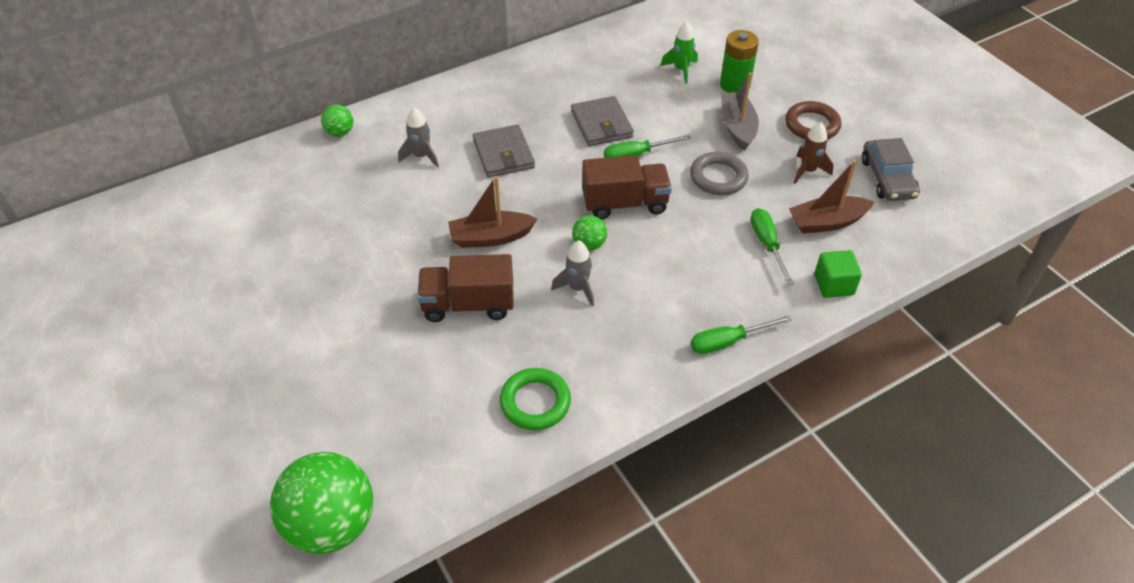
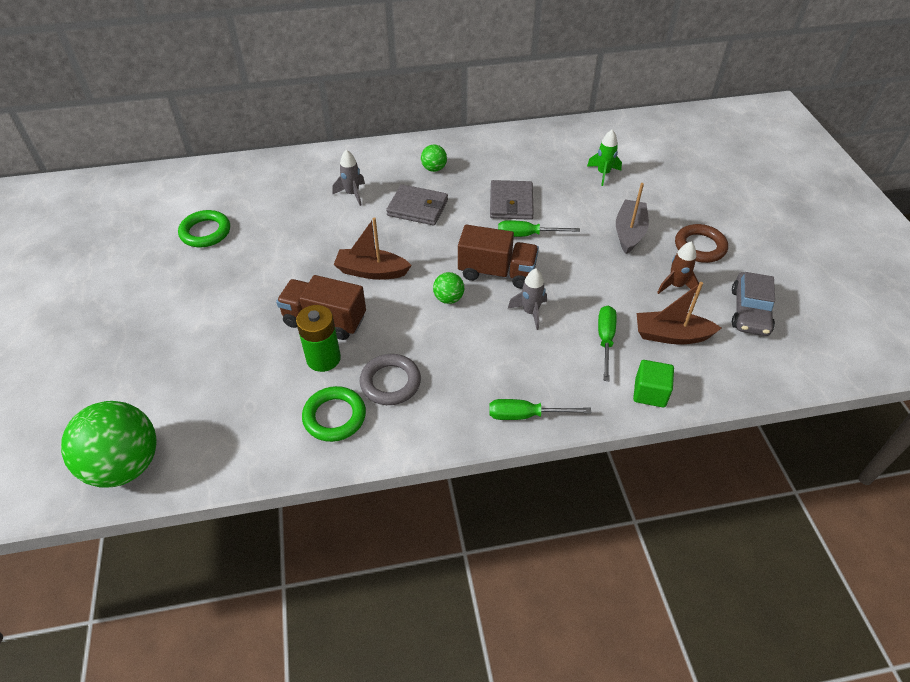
camera: 20 degrees right, 0 degrees up
(272, 243) = (205, 232): none -> green ring
(340, 132) = (301, 161): green ball -> green ball (434, 169)
(503, 154) = (417, 208): grey wallet -> grey wallet turned 75 degrees counterclockwise
(577, 288) = (420, 332): grey rocket -> grey rocket (530, 312)
(718, 177) = (590, 271): grey ring -> grey ring (390, 382)
(734, 85) = (645, 196): green battery -> green battery (323, 358)

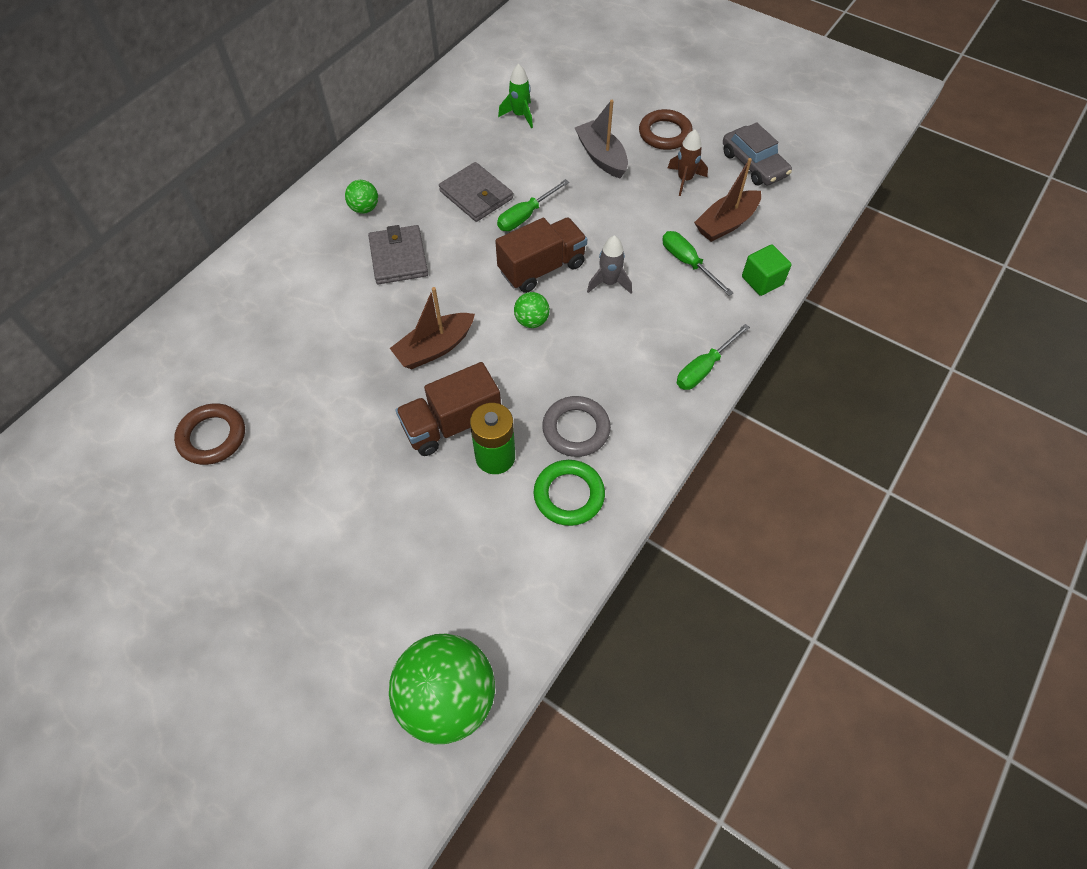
camera: 45 degrees left, 10 degrees up
(205, 232) = (212, 437): green ring -> brown ring
(352, 194) = (317, 288): grey rocket -> none
(417, 208) = (398, 257): grey wallet -> grey wallet turned 75 degrees counterclockwise

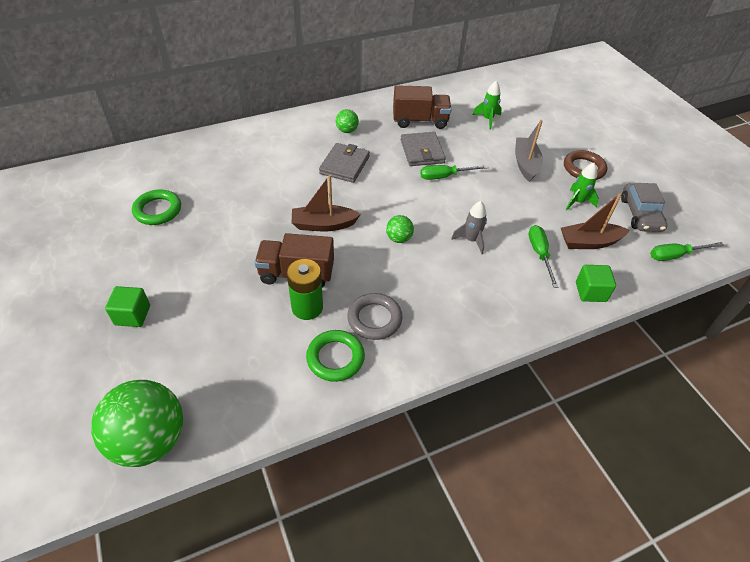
camera: 30 degrees right, 10 degrees down
(212, 437) = (158, 210): brown ring -> green ring
(302, 581) = (132, 315): none -> green cube
(542, 268) = (431, 211): brown truck -> brown truck (420, 121)
(684, 180) = (577, 202): brown rocket -> green rocket
(704, 368) = (499, 327): green screwdriver -> green screwdriver (675, 255)

